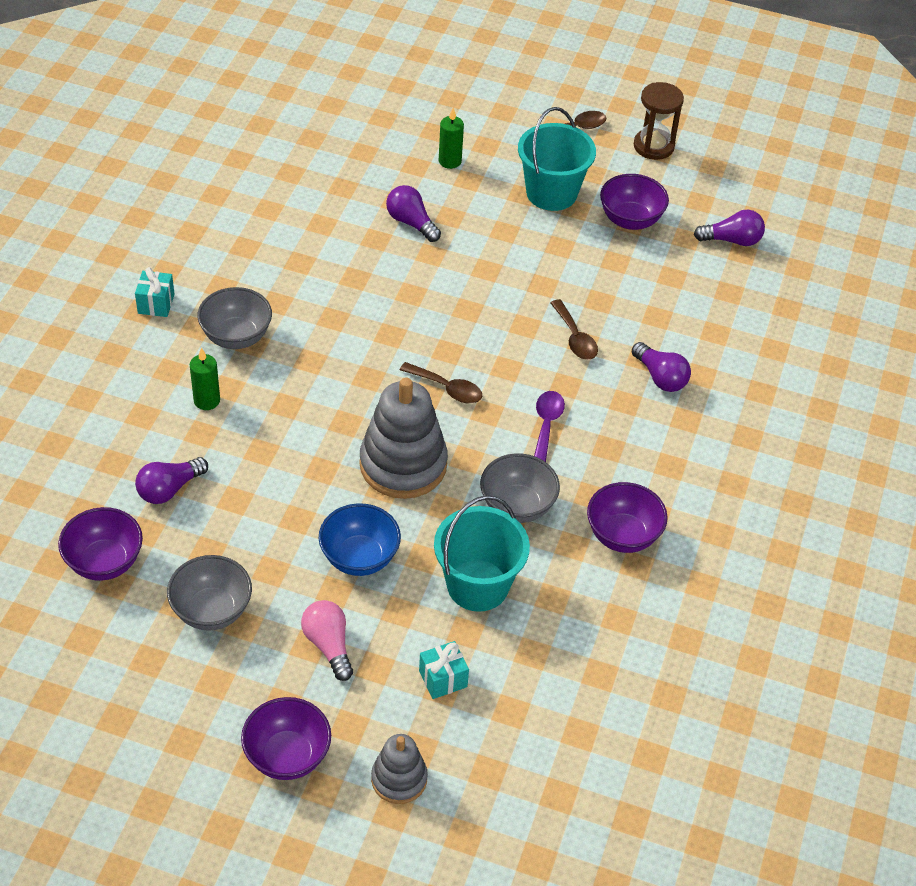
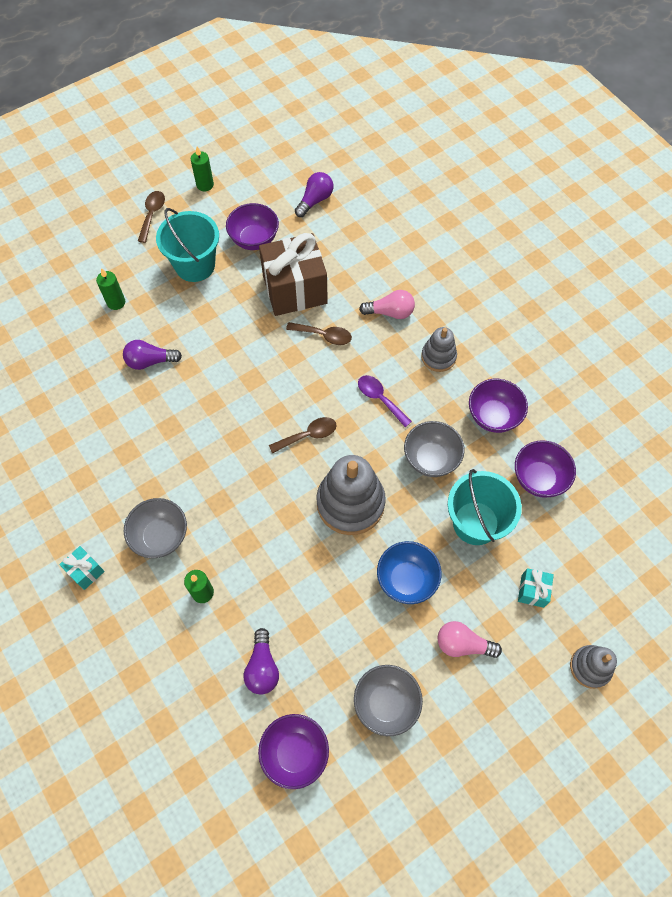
camera: 50 degrees left, 15 degrees up
(287, 756) = (532, 727): purple bowl -> purple bowl (538, 478)
(605, 284) = (295, 289): none -> brown gift
(648, 448) = (438, 357): none -> grey stacking toy
(653, 146) = (205, 185): brown hourglass -> green candle
(660, 377) = (390, 312): purple light bulb -> pink light bulb

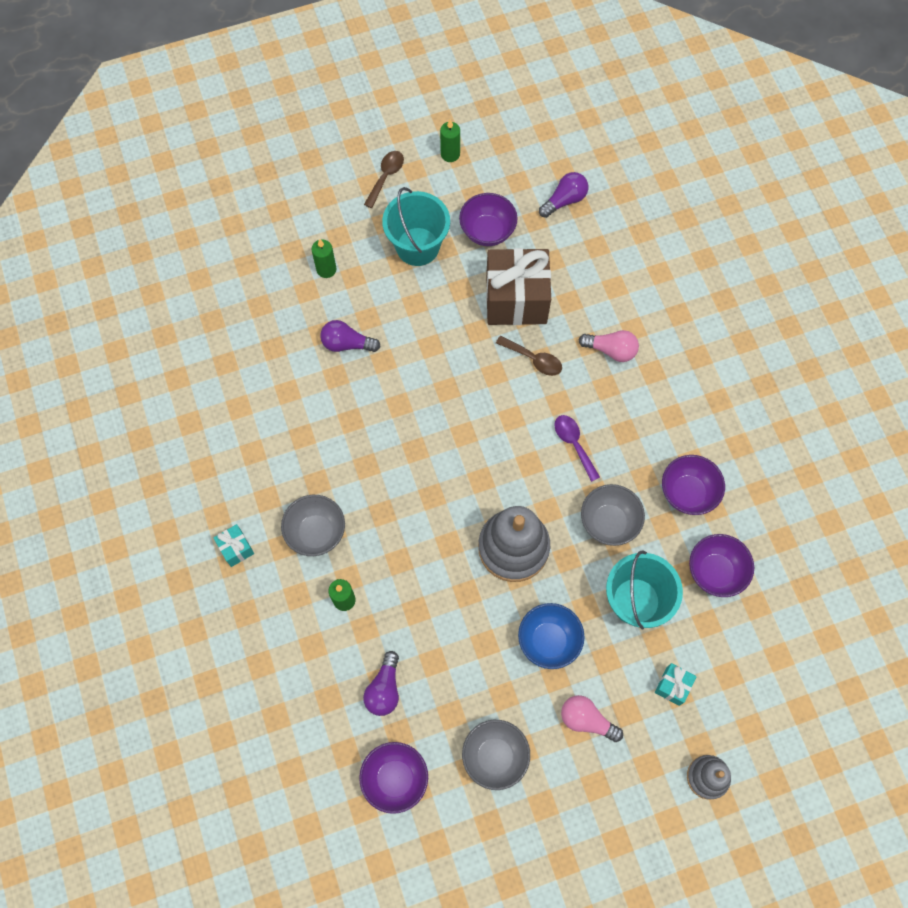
camera: 15 degrees right, 5 degrees up
(308, 435) = (489, 465): brown spoon -> none
(438, 357) = (648, 413): grey stacking toy -> none

